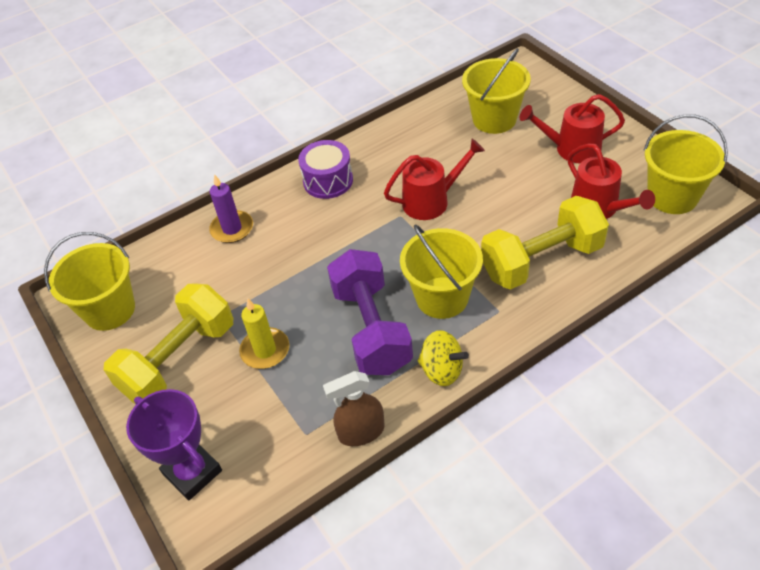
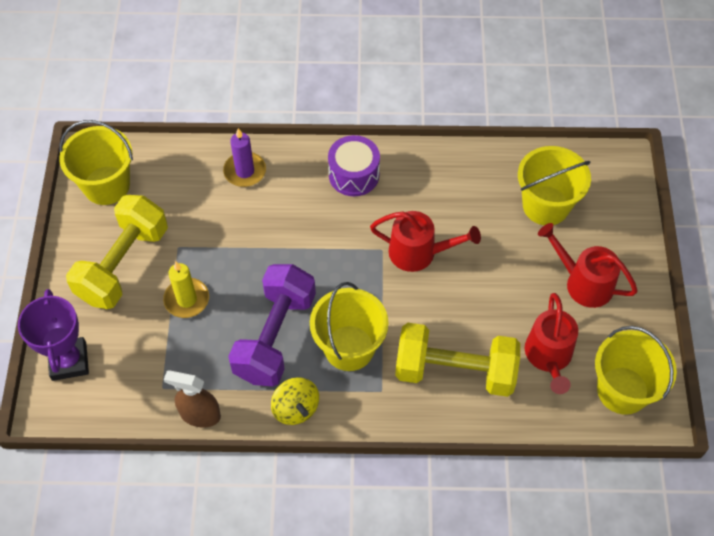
camera: 30 degrees right, 10 degrees up
(179, 360) = (123, 264): yellow dumbbell -> yellow dumbbell turned 45 degrees counterclockwise

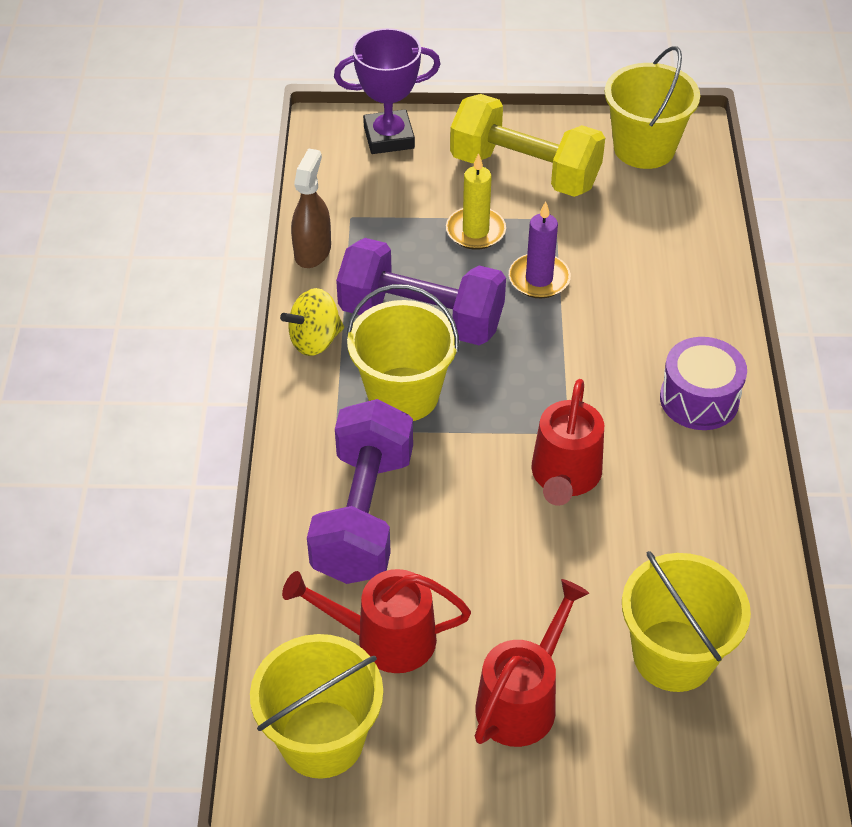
camera: 90 degrees right, 10 degrees down
(245, 171) = (687, 278): purple candle -> purple candle (539, 279)
(455, 371) = (363, 515): yellow dumbbell -> purple dumbbell

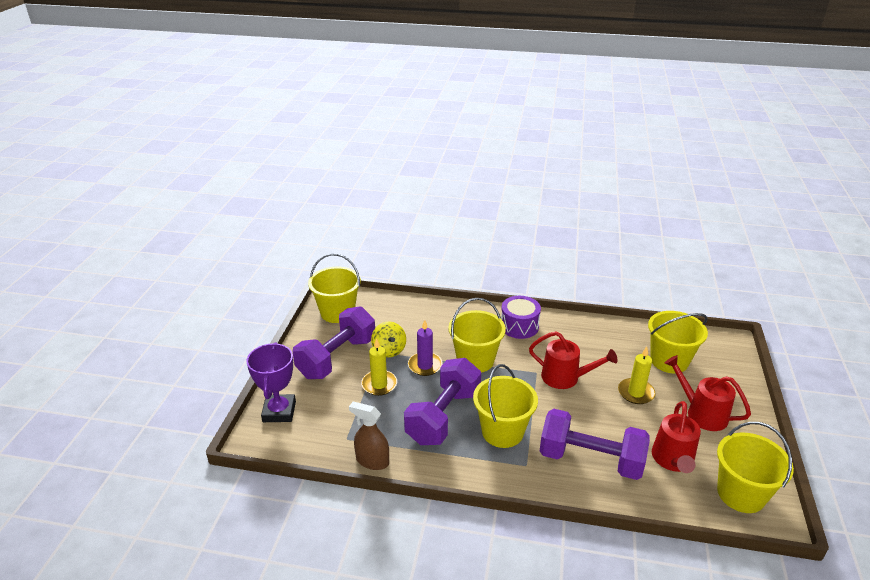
camera: 80 degrees left, 15 degrees down
(315, 340) = (452, 467): yellow spinning top -> yellow spinning top (389, 350)
(525, 171) = (337, 358): yellow dumbbell -> purple dumbbell
(552, 589) = (636, 393): none -> yellow candle
(574, 343) = (475, 360): none -> yellow bucket

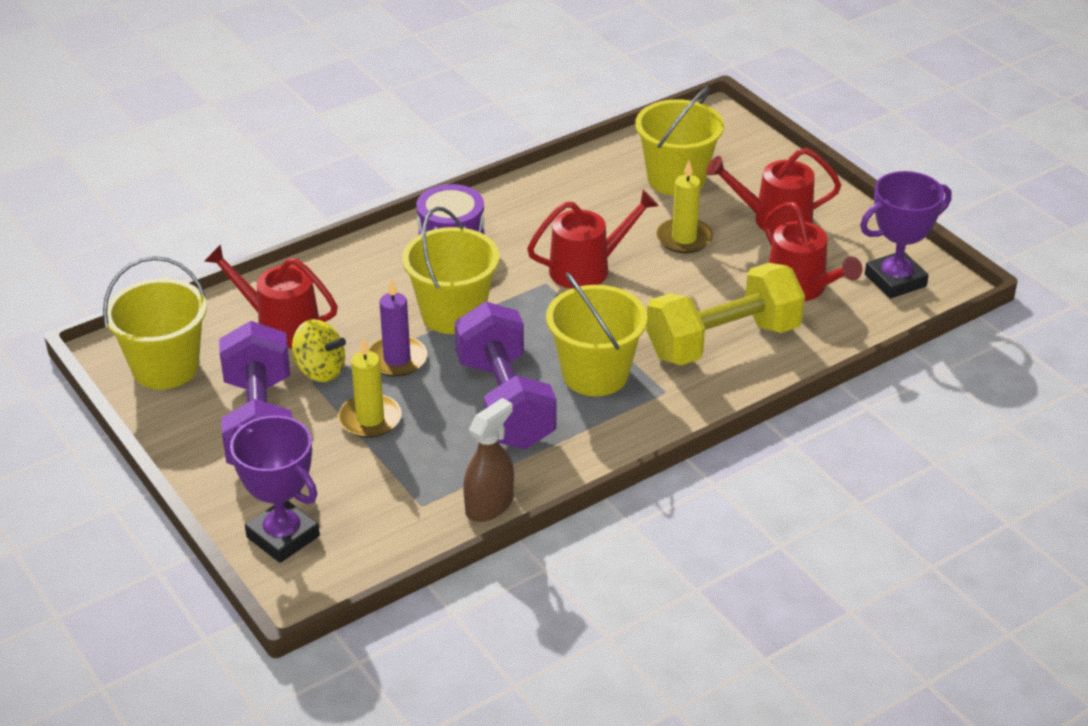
camera: 45 degrees left, 5 degrees up
(372, 461) = (489, 505): brown spray bottle -> brown spray bottle turned 150 degrees clockwise
(400, 321) = (280, 325): none -> red watering can
(590, 460) = (723, 341): purple dumbbell -> yellow dumbbell
(741, 494) = (895, 280): yellow bucket -> purple trophy

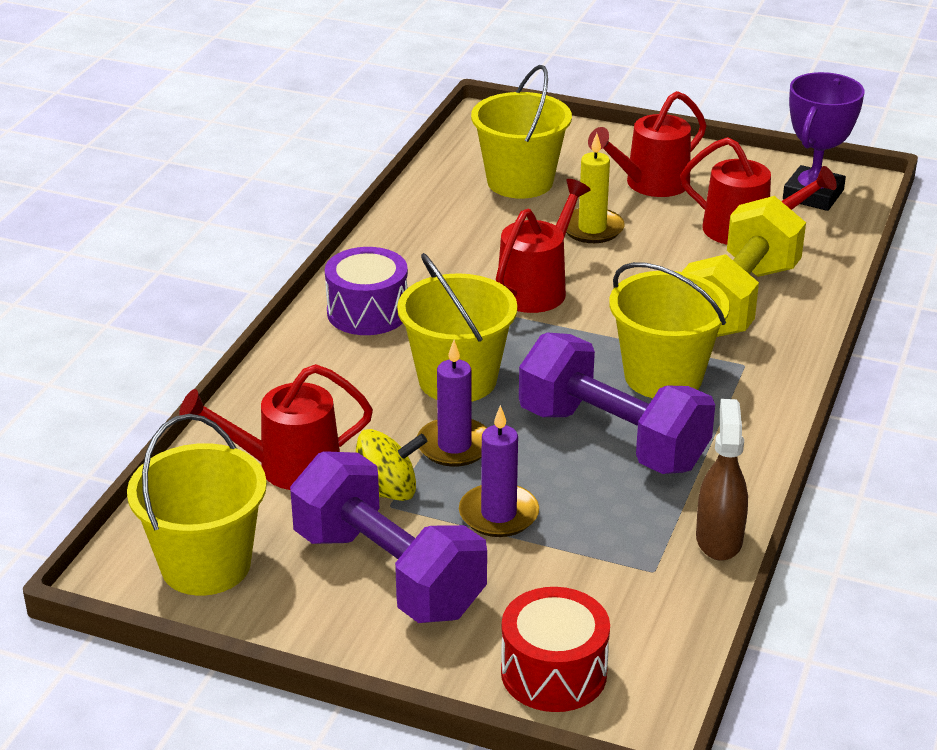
camera: 35 degrees left, 5 degrees down
(283, 536) = (553, 673): purple trophy -> red drum
(370, 419) = (498, 514): yellow candle -> purple candle

